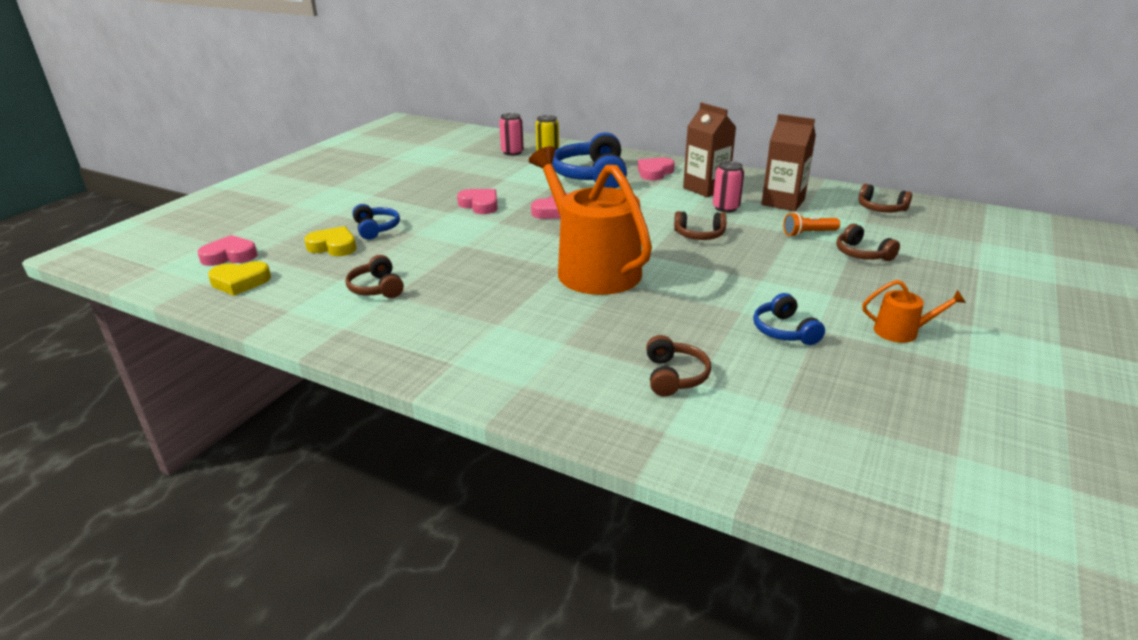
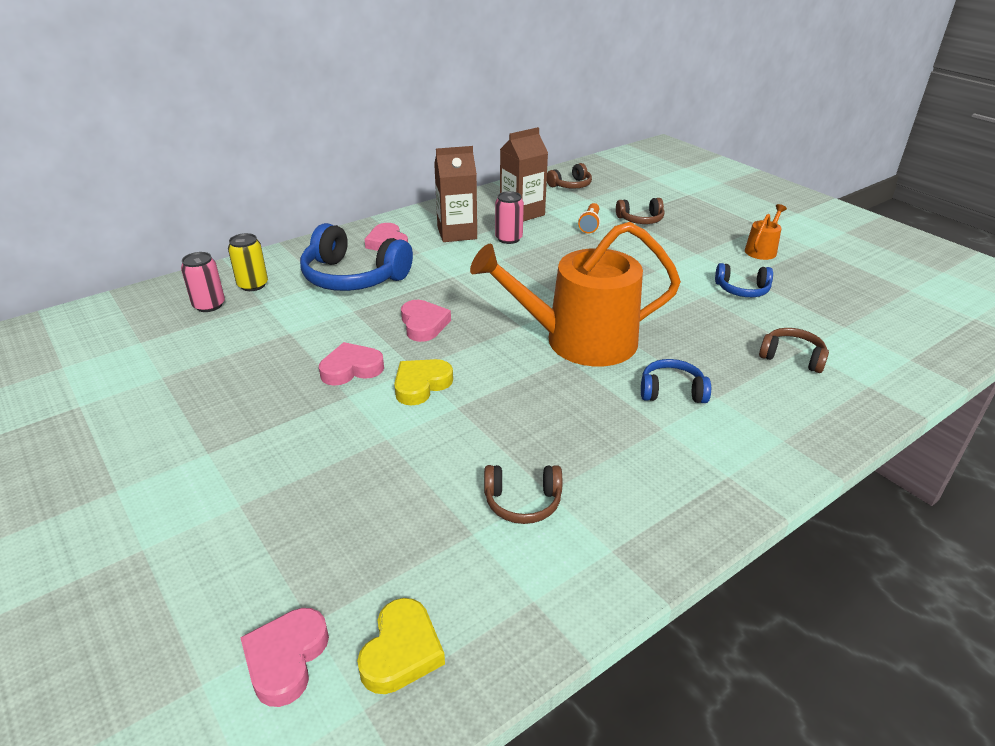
camera: 65 degrees left, 5 degrees up
(333, 246) = (360, 523): yellow heart -> yellow heart (421, 385)
(376, 229) = (337, 471): blue headphones -> blue headphones (672, 391)
(699, 235) = (553, 268): brown headphones -> none

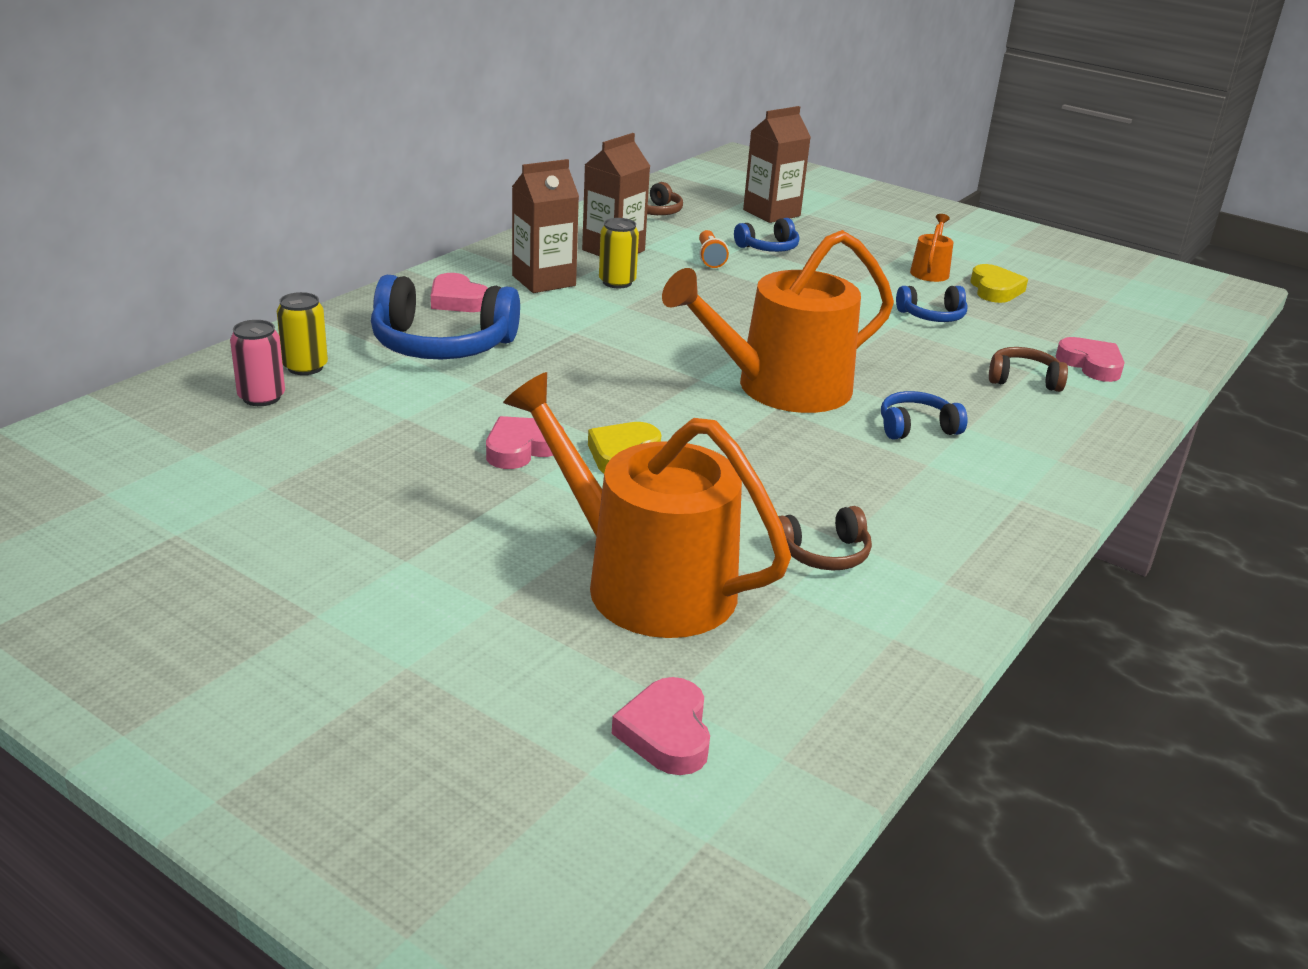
camera: 20 degrees left, 5 degrees down
(364, 503) = (645, 582): none -> orange watering can
(401, 651) = (787, 704): yellow heart -> yellow heart (995, 289)
(423, 324) = (578, 390): pink heart -> pink heart (1091, 364)
(508, 239) = (617, 282): pink can -> yellow can
(640, 219) = (768, 247): brown headphones -> blue headphones
(659, 191) = (771, 213): none -> brown carton

